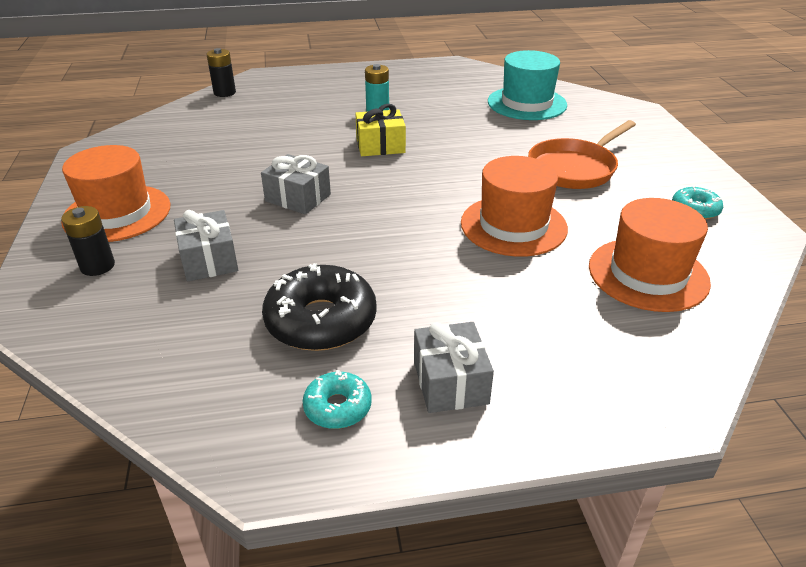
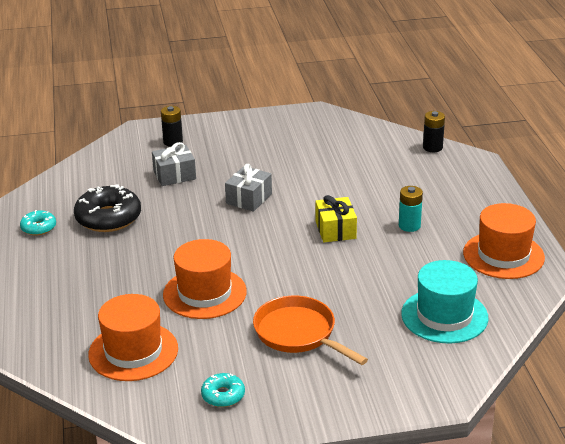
camera: 90 degrees right, 5 degrees down
(117, 213) = (231, 137): orange hat -> orange hat (503, 255)
(450, 382) = (46, 262): grey gift -> none

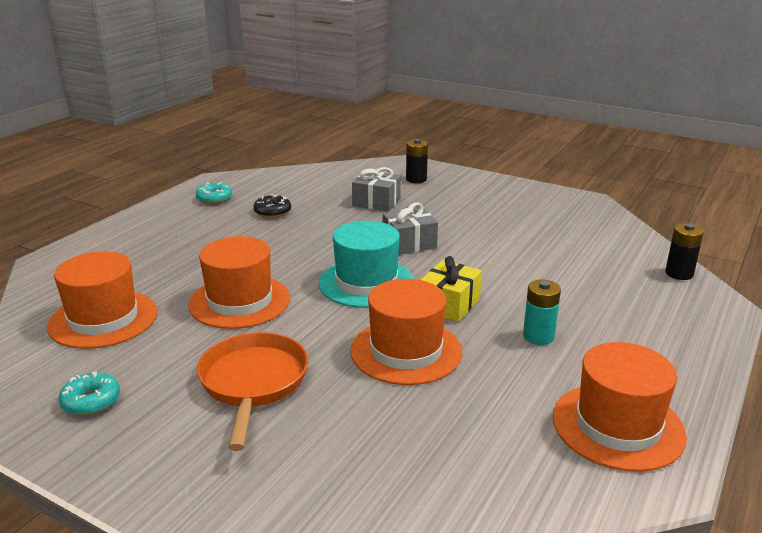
camera: 40 degrees right, 5 degrees down
(108, 218) = (272, 212): black donut -> black donut, size x0.53
(353, 271) = (406, 351): none -> orange hat
(444, 316) = (434, 456): turquoise hat -> turquoise hat (366, 283)

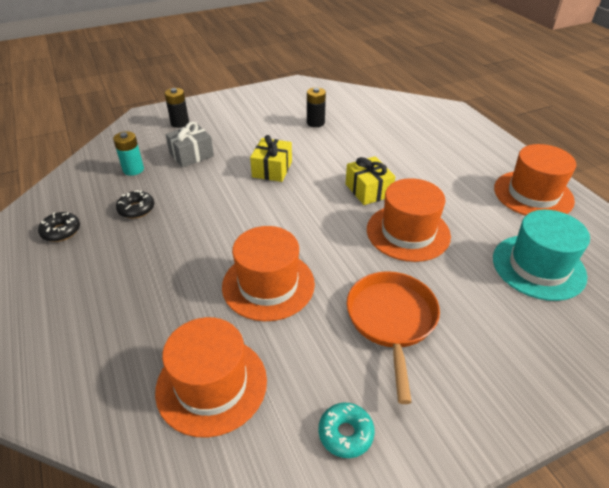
camera: 55 degrees left, 15 degrees up
(214, 198) = (61, 231): turquoise donut -> black donut
(253, 383) = (391, 320): orange pan -> orange pan turned 60 degrees clockwise
(366, 283) = (306, 211): turquoise hat -> turquoise hat (538, 267)
(409, 243) = (272, 169): grey gift -> yellow gift
(538, 336) = (433, 176): turquoise battery -> turquoise battery (133, 169)
(679, 273) = (410, 102): black battery -> black battery (315, 123)

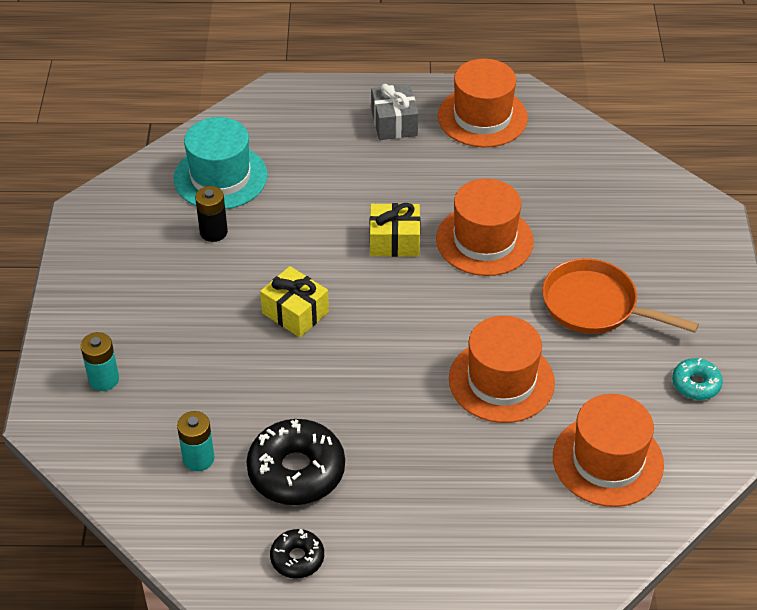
camera: 65 degrees left, 5 degrees up
(136, 209) = (296, 471): black donut -> black donut, size x1.89
(180, 123) = (104, 379): black battery -> turquoise battery
(191, 155) = (204, 386): grey gift -> grey gift (394, 123)
(538, 267) = (583, 173): turquoise hat -> turquoise hat (220, 177)

